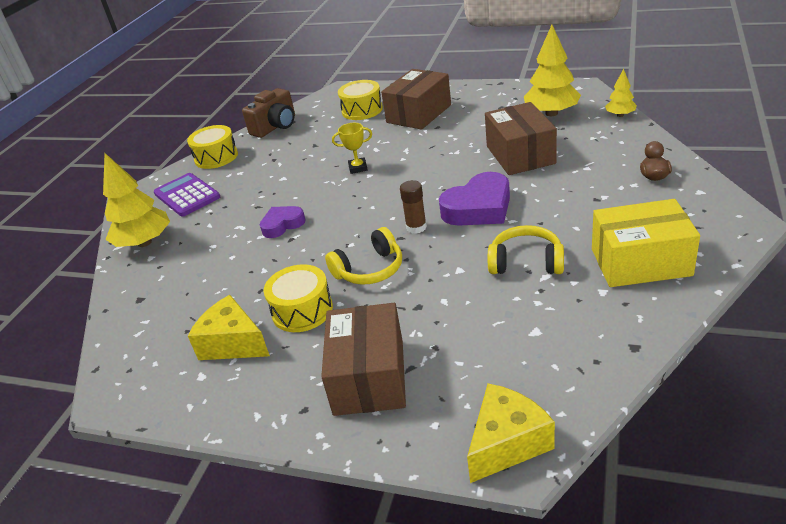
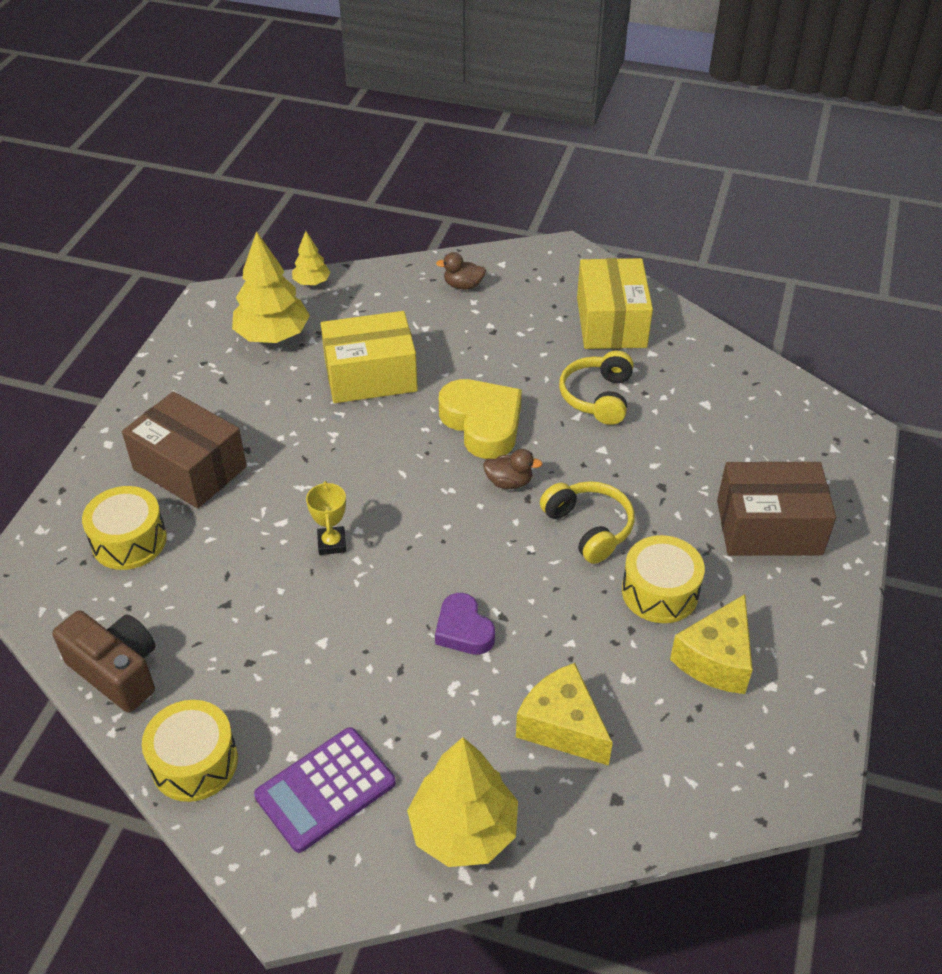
camera: 95 degrees left, 10 degrees up
(416, 227) = (509, 482): brown glue stick -> brown duck
(479, 208) = (482, 423): purple heart -> yellow heart
(507, 443) = (842, 436): yellow cheese -> yellow cheese (562, 726)
(520, 155) = (370, 376): brown box -> yellow box

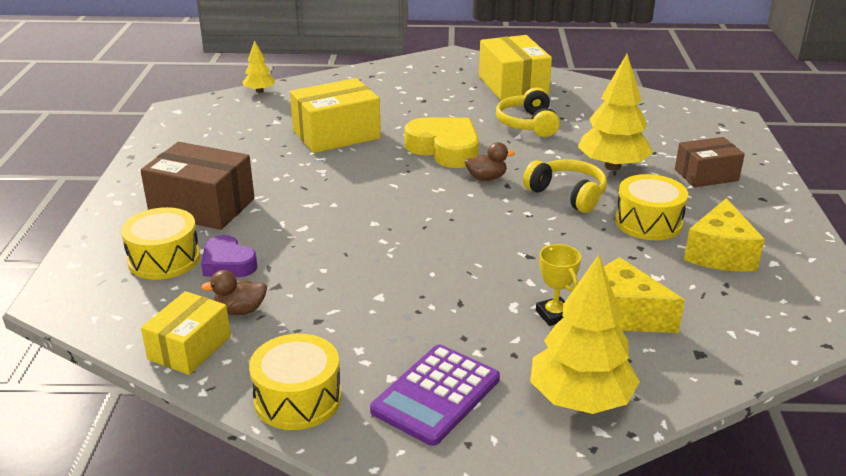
camera: 15 degrees left, 15 degrees down
(117, 671) = (189, 348): brown camera -> yellow box
(272, 335) = (240, 123): yellow tree -> yellow tree (612, 166)
(332, 543) = (355, 234): yellow trophy -> yellow trophy (554, 315)
(463, 285) = (385, 80): brown duck -> brown duck (240, 310)
(463, 630) = (501, 269): purple heart -> purple heart (228, 263)
(769, 527) = (706, 175): brown box -> brown box, size x0.64

